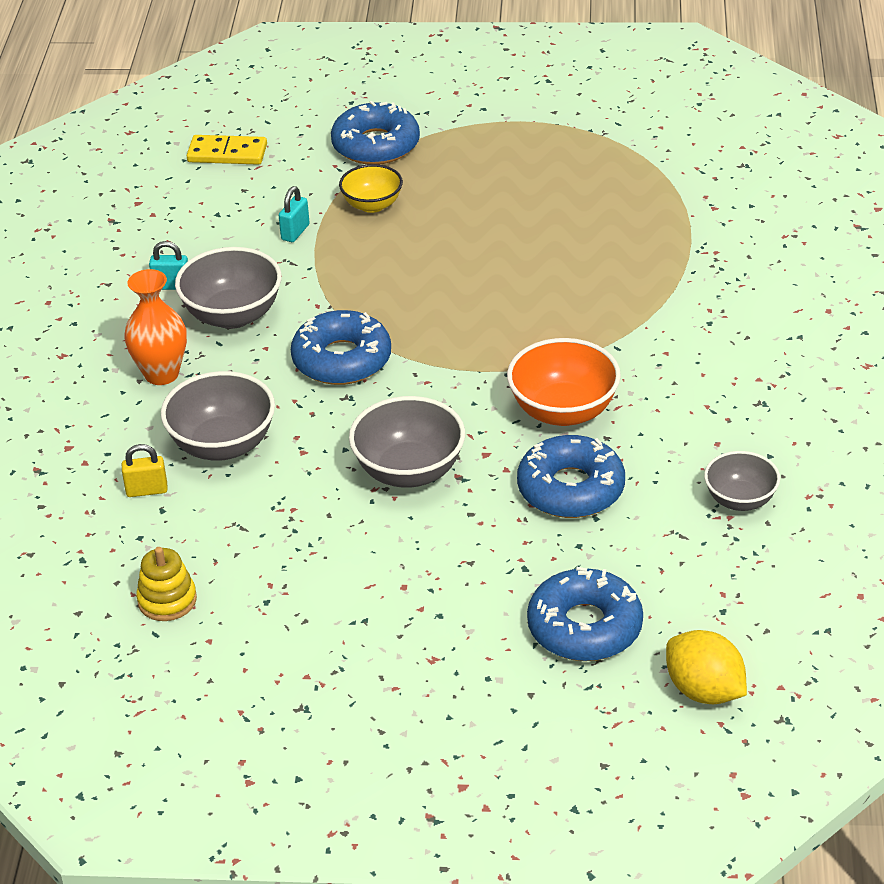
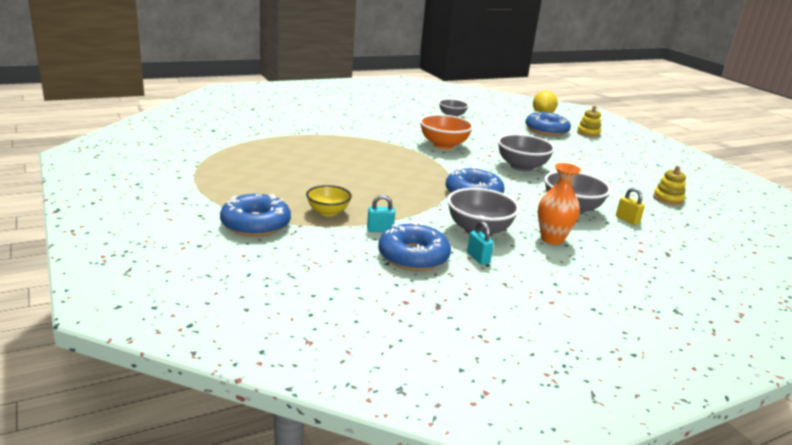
camera: 125 degrees left, 15 degrees down
(227, 153) = (307, 280): yellow domino -> none
(536, 703) = (588, 133): none -> yellow stacking toy
(571, 489) = (486, 139): blue donut -> blue donut (413, 256)

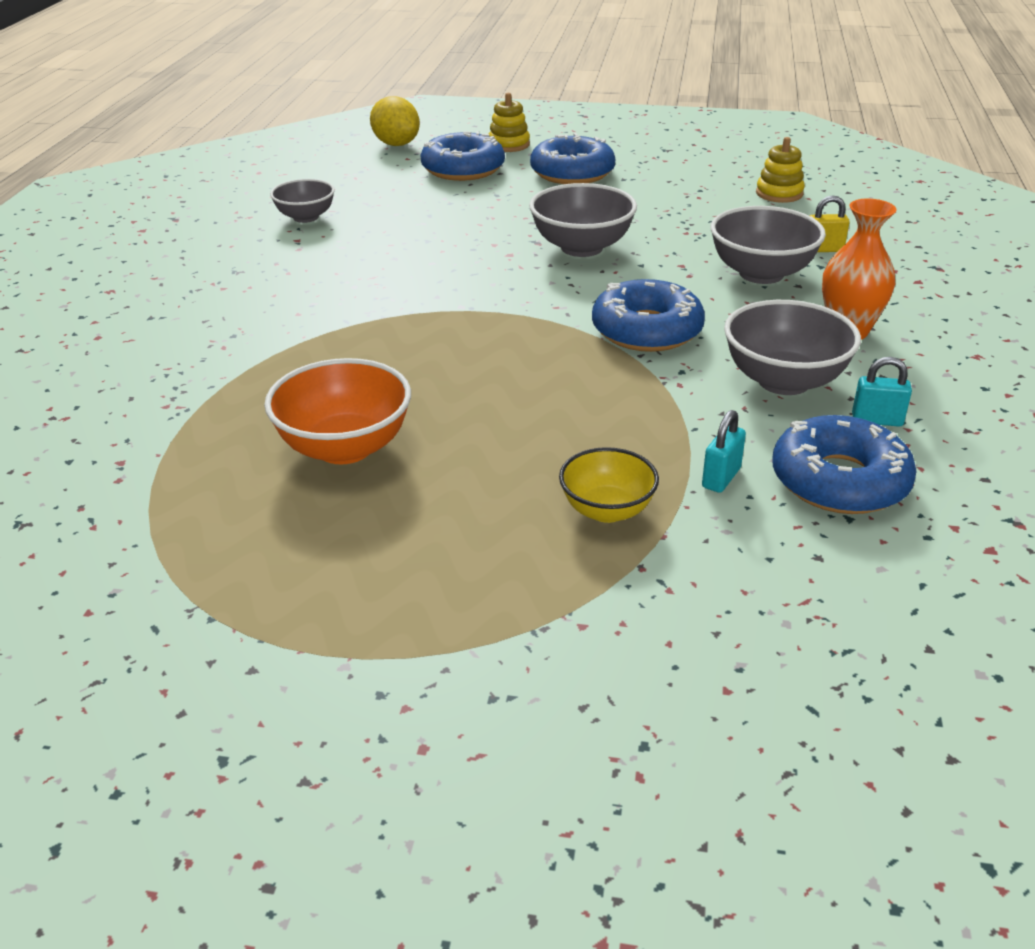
camera: 50 degrees left, 10 degrees up
(255, 224) = (596, 625): blue donut -> blue donut (572, 173)
(443, 145) = (426, 277): orange bowl -> orange bowl (345, 447)

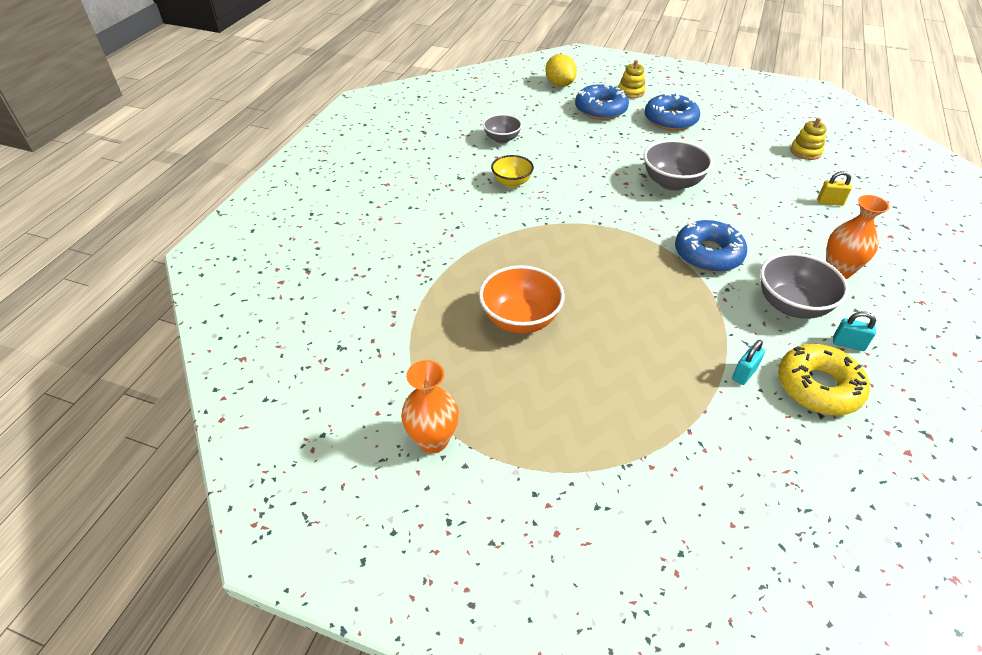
camera: 10 degrees right, 10 degrees up
(192, 639) = (433, 440): none -> orange vase
(607, 510) = (672, 387): yellow bowl -> yellow bowl (512, 182)
(761, 274) = (786, 217): grey bowl -> none
(839, 481) = (818, 387): blue donut -> yellow donut

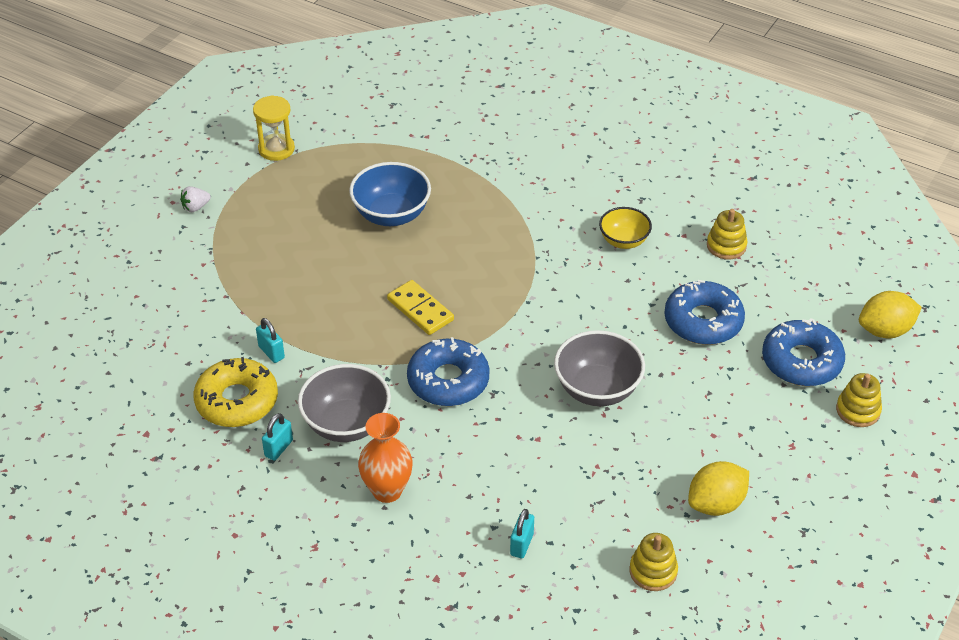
camera: 100 degrees right, 0 degrees up
(433, 440) = (276, 149): orange vase -> yellow hourglass
(502, 139) = (726, 246): grey bowl -> yellow stacking toy
(520, 319) = (391, 214): orange bowl -> blue bowl
(559, 502) = (195, 207): none -> white strawberry
(638, 281) = (420, 310): none -> yellow domino
(670, 120) = (764, 435): blue donut -> blue donut (703, 321)
(737, 133) = (716, 504): none -> yellow lemon
(830, 202) = (522, 544): yellow padlock -> turquoise padlock

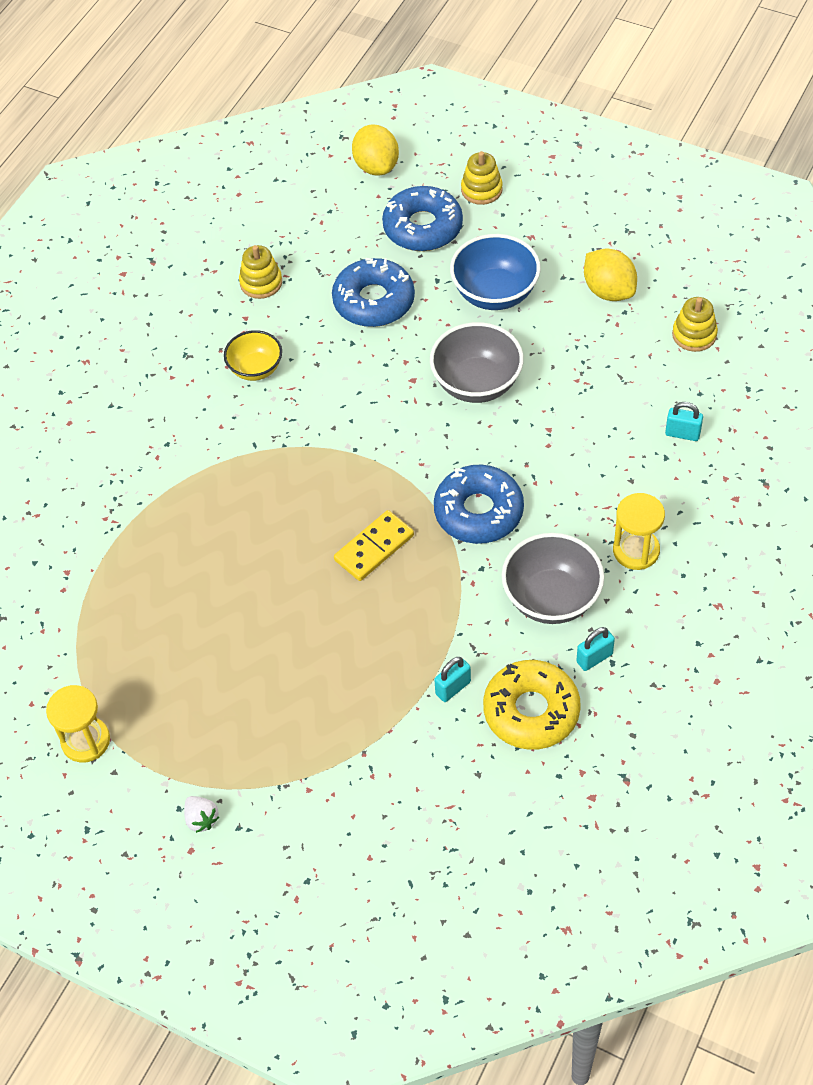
camera: 90 degrees left, 10 degrees up
(279, 448) = (594, 658): turquoise padlock -> turquoise padlock turned 60 degrees counterclockwise
(387, 490) = (636, 550): orange vase -> yellow hourglass
(391, 214) = (214, 594): blue bowl -> blue bowl (495, 293)

